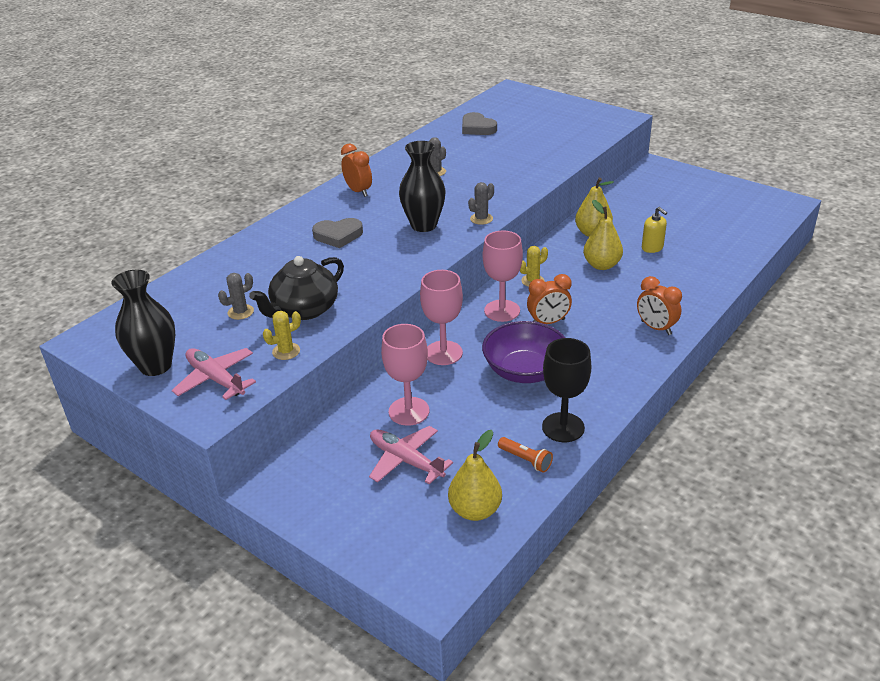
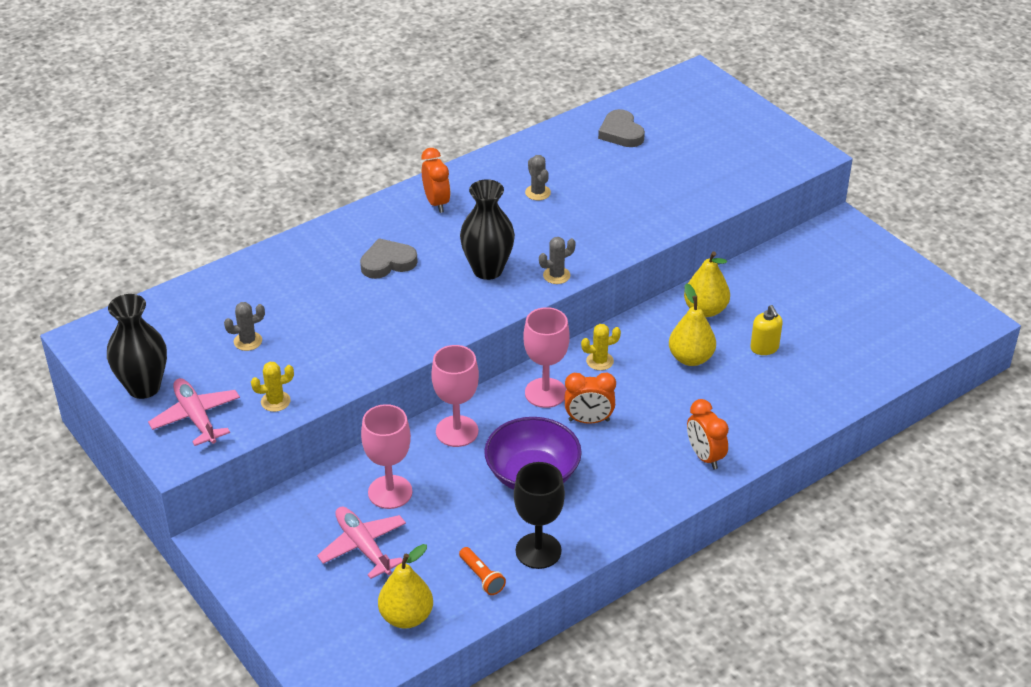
camera: 15 degrees right, 5 degrees up
(304, 310) = (313, 354): black teapot -> none
(338, 235) = (387, 262): grey heart -> grey heart turned 150 degrees clockwise

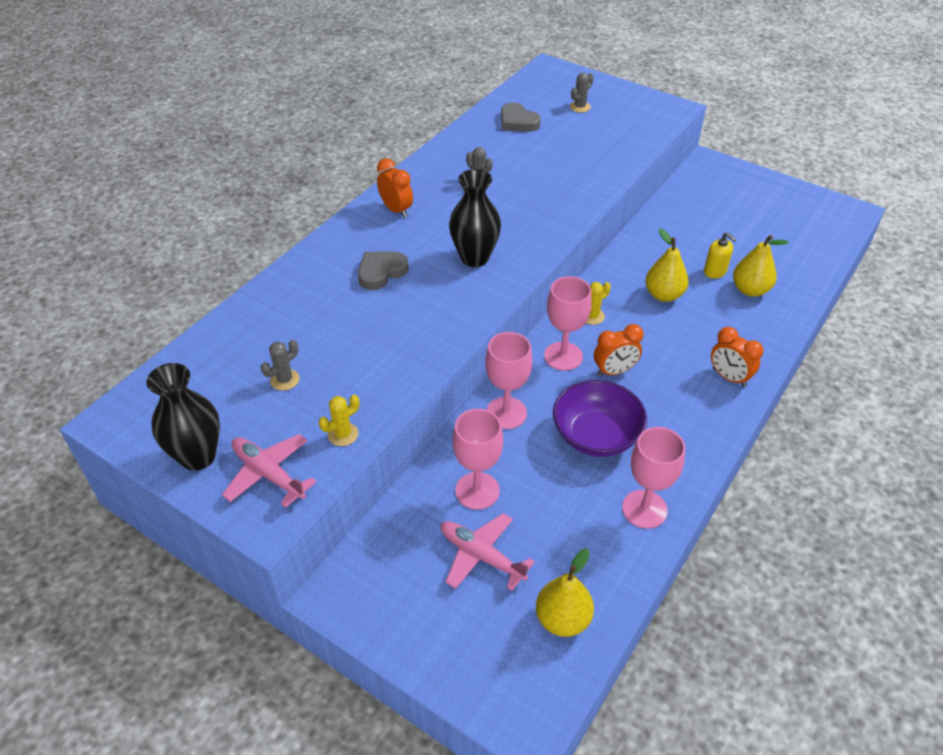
camera: 20 degrees left, 5 degrees up
(481, 577) = (609, 552): orange flashlight -> none
(538, 551) = (644, 509): black goblet -> pink goblet
(556, 275) = (537, 249): grey cactus -> grey cactus (580, 107)
(705, 310) = (649, 252): yellow pear -> yellow pear (750, 290)

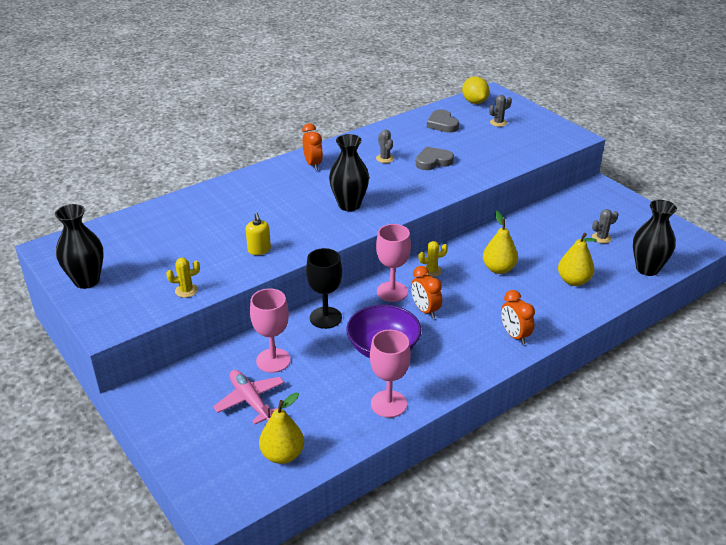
camera: 20 degrees right, 10 degrees down
(268, 474) = (124, 301): pink plane -> none
(284, 380) = (169, 250): grey cactus -> grey cactus (601, 238)
(381, 272) = (276, 200): grey heart -> grey heart (433, 161)
(506, 413) = (325, 318): pink goblet -> black goblet
(536, 84) = (474, 102): none -> yellow lemon
(614, 371) = (425, 310): orange clock -> orange clock turned 60 degrees clockwise
(715, 272) = (552, 262): yellow soap dispenser -> yellow soap dispenser (259, 250)
(815, 255) = (647, 269): none -> black vase

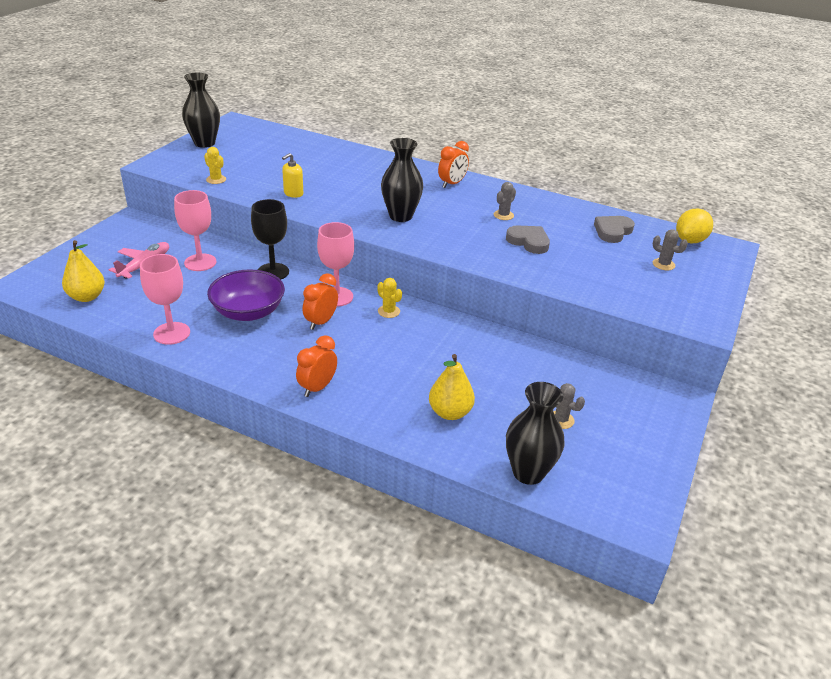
camera: 60 degrees right, 0 degrees up
(499, 269) = (427, 353): yellow pear -> none

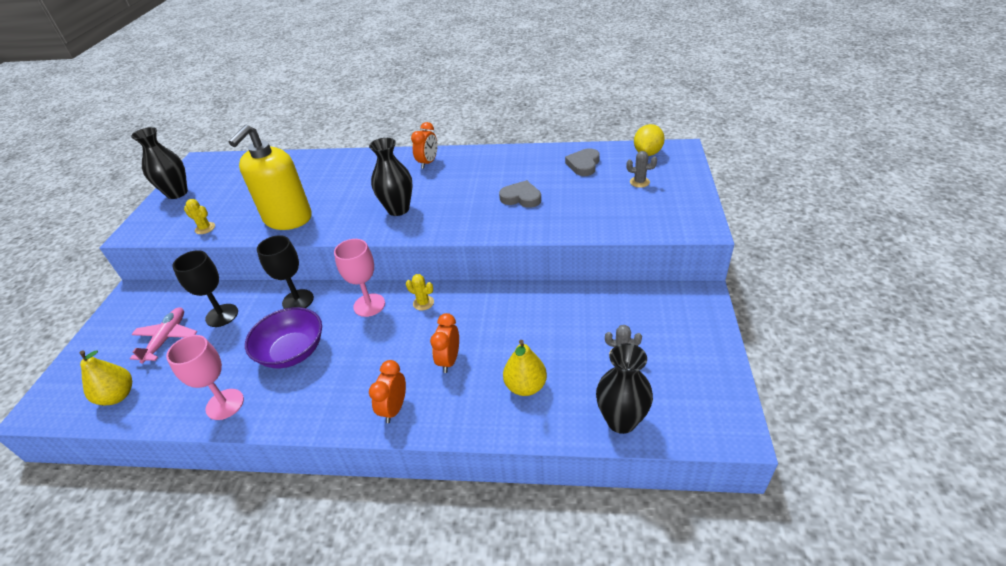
camera: 15 degrees left, 5 degrees up
(200, 262) = (222, 315): pink goblet -> black goblet
(293, 193) = (287, 218): yellow soap dispenser -> yellow soap dispenser, size x2.45
(321, 322) = (366, 337): orange clock -> orange clock (449, 360)
(503, 215) = (487, 179): grey cactus -> none

